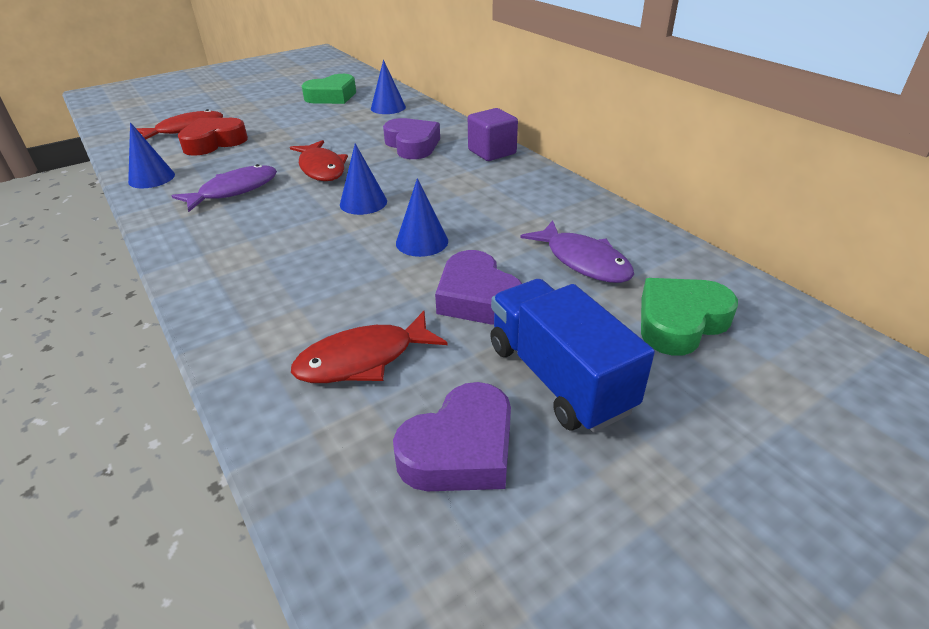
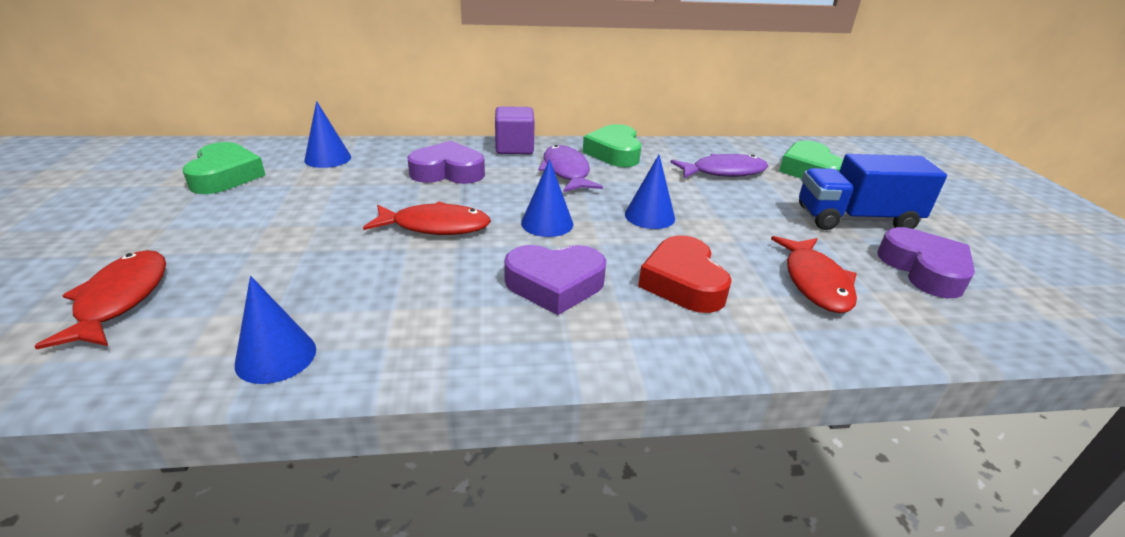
camera: 65 degrees left, 5 degrees down
(214, 142) = (227, 282): red heart -> red heart (683, 282)
(234, 190) = (420, 291): purple fish -> purple fish (566, 172)
(477, 298) = (750, 218): purple heart -> purple heart (555, 285)
(546, 193) = (614, 153): none -> green heart

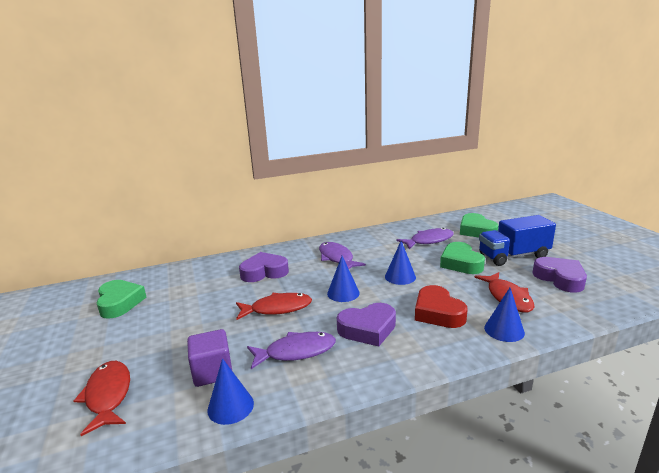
camera: 10 degrees left, 10 degrees down
(328, 158) = (180, 278): blue cone -> blue cone (504, 330)
(424, 295) = (296, 352): none -> purple fish
(514, 148) = (296, 248): purple cube -> purple cube (212, 372)
(614, 153) = (359, 240): green heart -> green heart (460, 263)

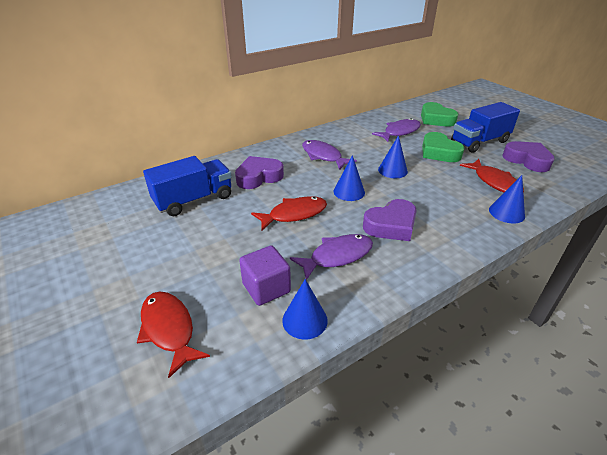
camera: 15 degrees left, 15 degrees up
(119, 303) = (118, 226): green heart -> none
(194, 287) = (194, 200): none -> blue truck
(438, 313) = (444, 202): red heart -> none

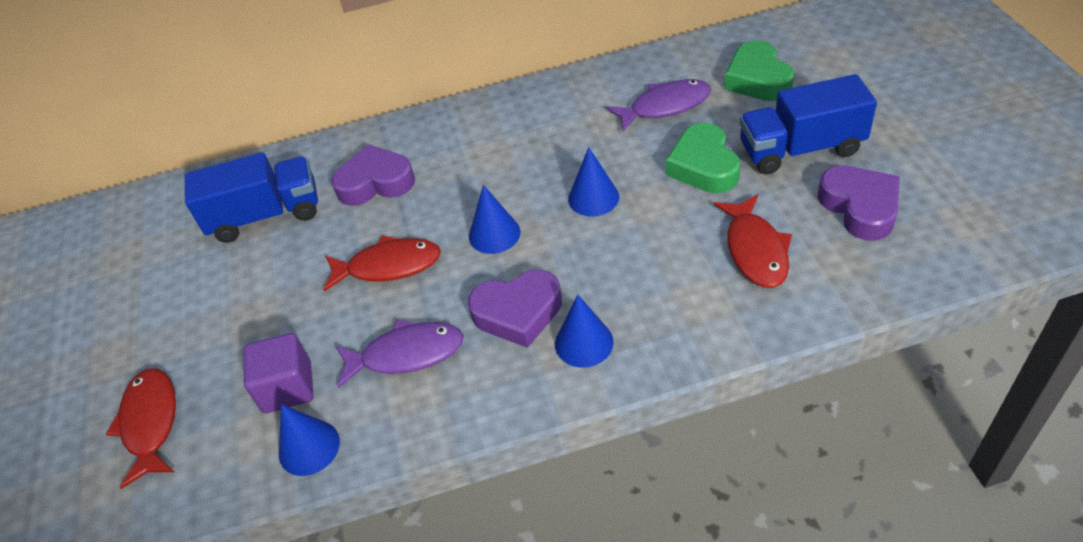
camera: 25 degrees right, 10 degrees up
(323, 156) = (498, 150): purple fish -> none
(506, 213) = (725, 320): blue cone -> blue cone (584, 342)

